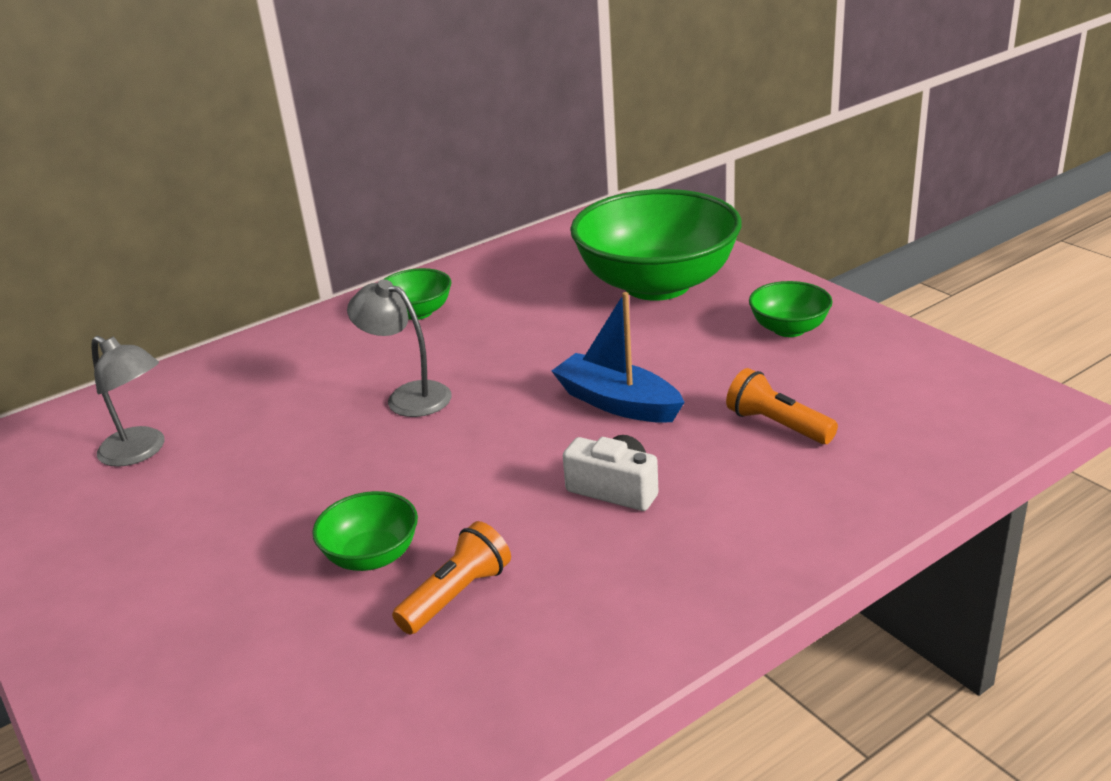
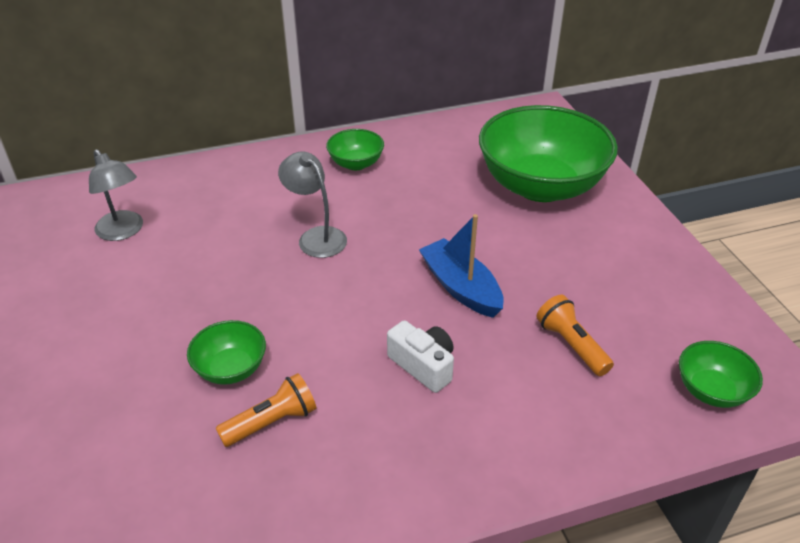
camera: 15 degrees right, 10 degrees up
(789, 329) = (623, 256): green bowl -> green bowl (711, 390)

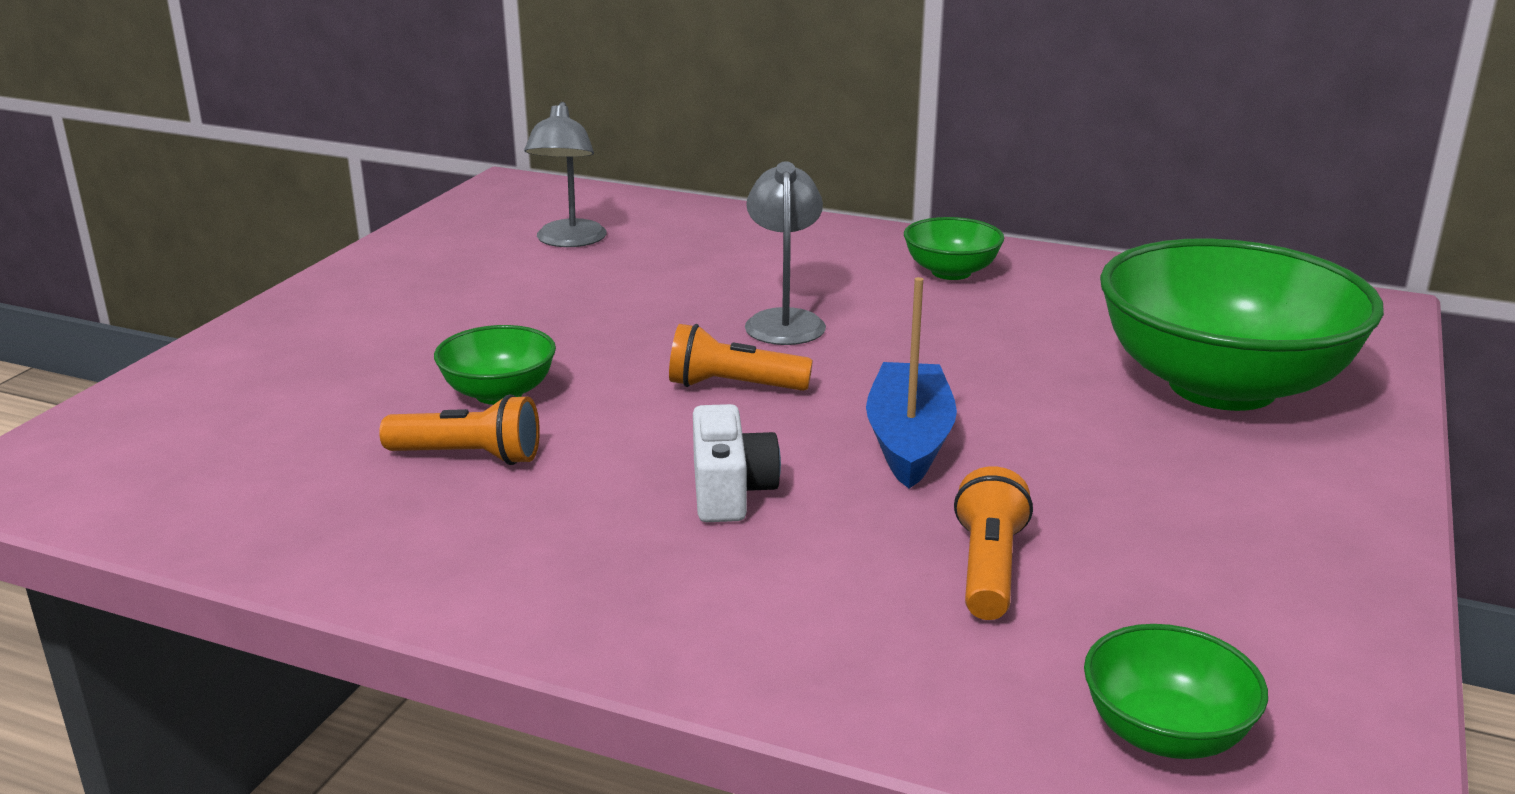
camera: 40 degrees right, 15 degrees down
(345, 296) = (734, 386): none -> orange flashlight

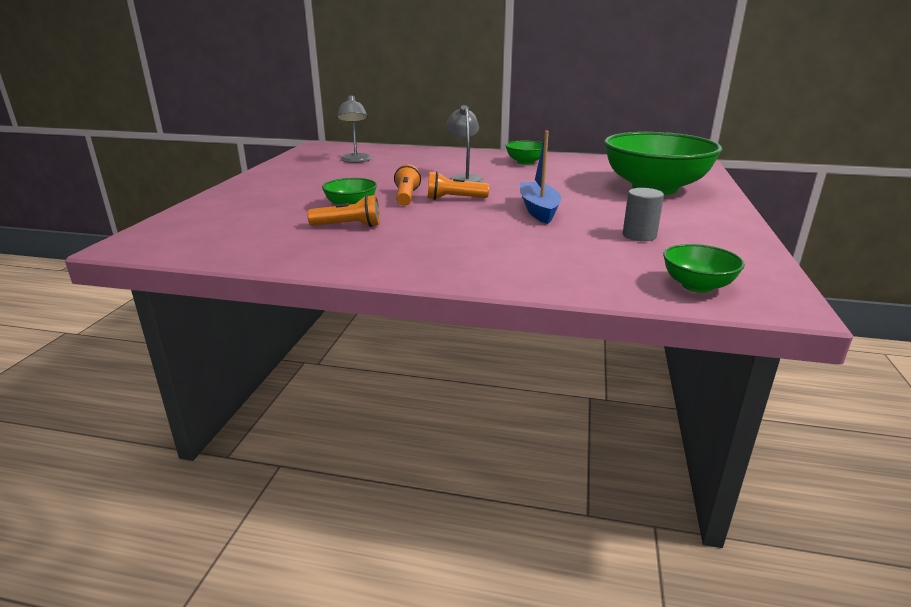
camera: 10 degrees left, 0 degrees up
(730, 491) = (472, 229): white camera -> none
(988, 569) = (595, 244): orange flashlight -> orange flashlight (406, 197)
(1107, 549) = (639, 235): none -> grey cylinder

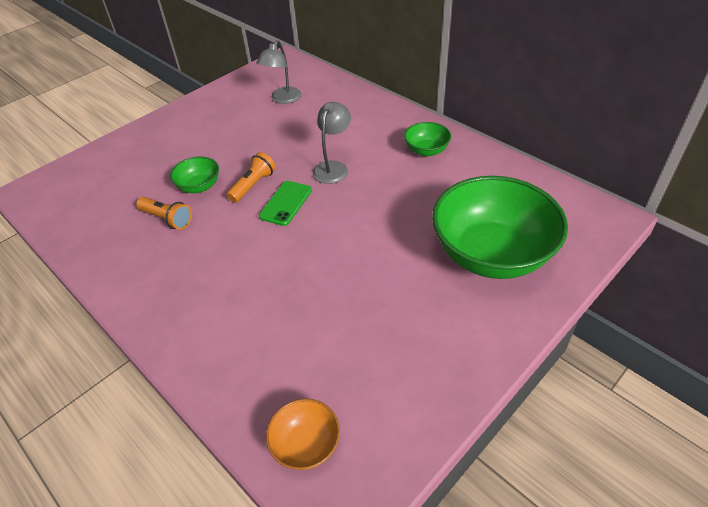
camera: 35 degrees right, 20 degrees up
(454, 199) = (286, 203): orange flashlight -> green phone
(538, 210) = (330, 253): blue boat -> none
(639, 235) = (362, 339): grey cylinder -> none
(697, 286) = (306, 445): green bowl -> orange bowl

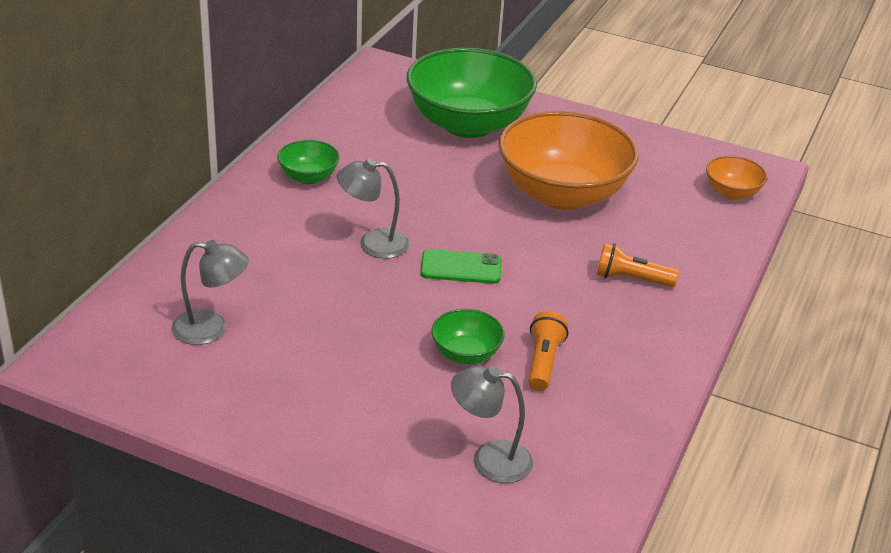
camera: 115 degrees left, 10 degrees down
(112, 177) = (489, 459): none -> grey lamp
(253, 185) = (440, 304): orange flashlight -> orange flashlight (631, 279)
(356, 289) = (562, 194): none -> orange bowl

